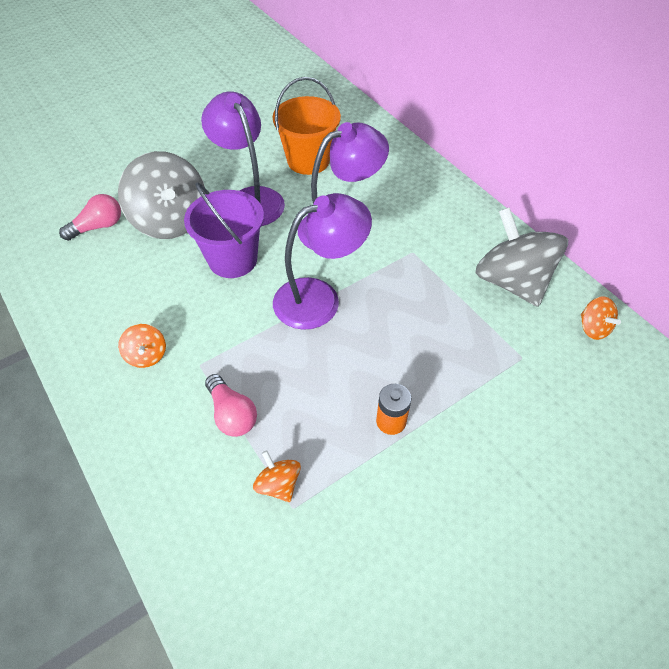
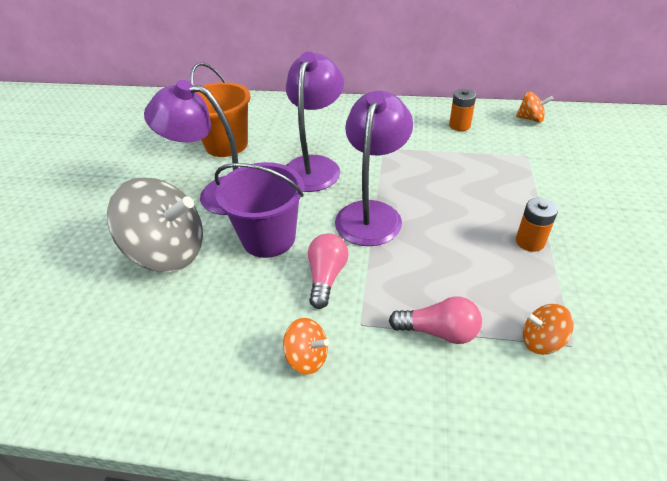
camera: 45 degrees left, 10 degrees down
(98, 227) = (97, 307): pink light bulb -> pink light bulb (326, 277)
(512, 281) = (459, 125): grey spinning top -> orange battery

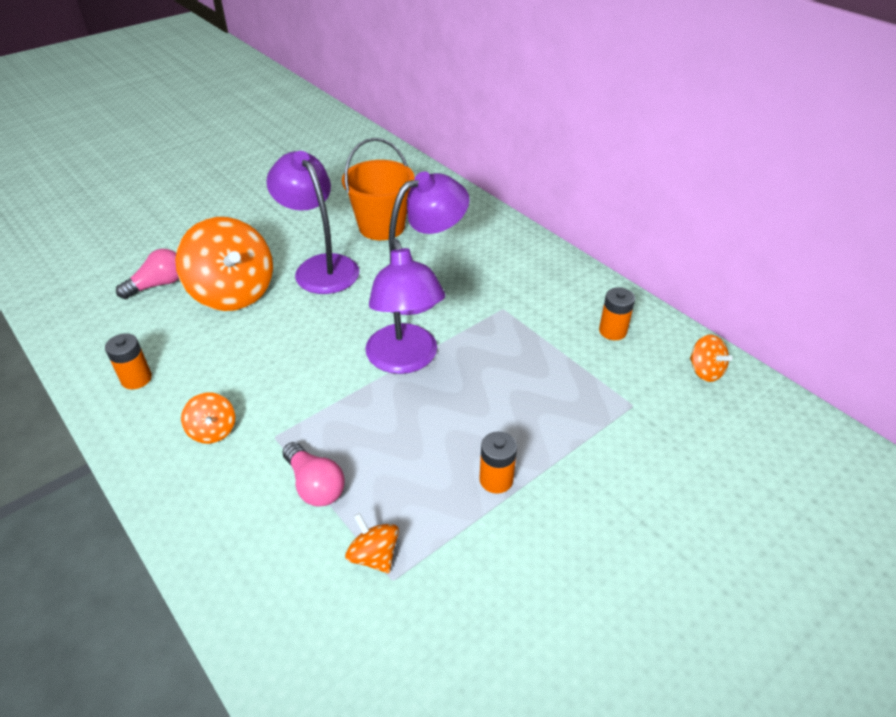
camera: 40 degrees right, 0 degrees up
(168, 252) = (233, 293): grey spinning top -> orange spinning top
(174, 373) = (136, 379): none -> orange battery
(268, 238) = (305, 327): purple bucket -> none
(326, 277) = (301, 386): pink light bulb -> pink light bulb (158, 285)
(372, 213) = (405, 360): purple lamp -> purple lamp turned 105 degrees clockwise

